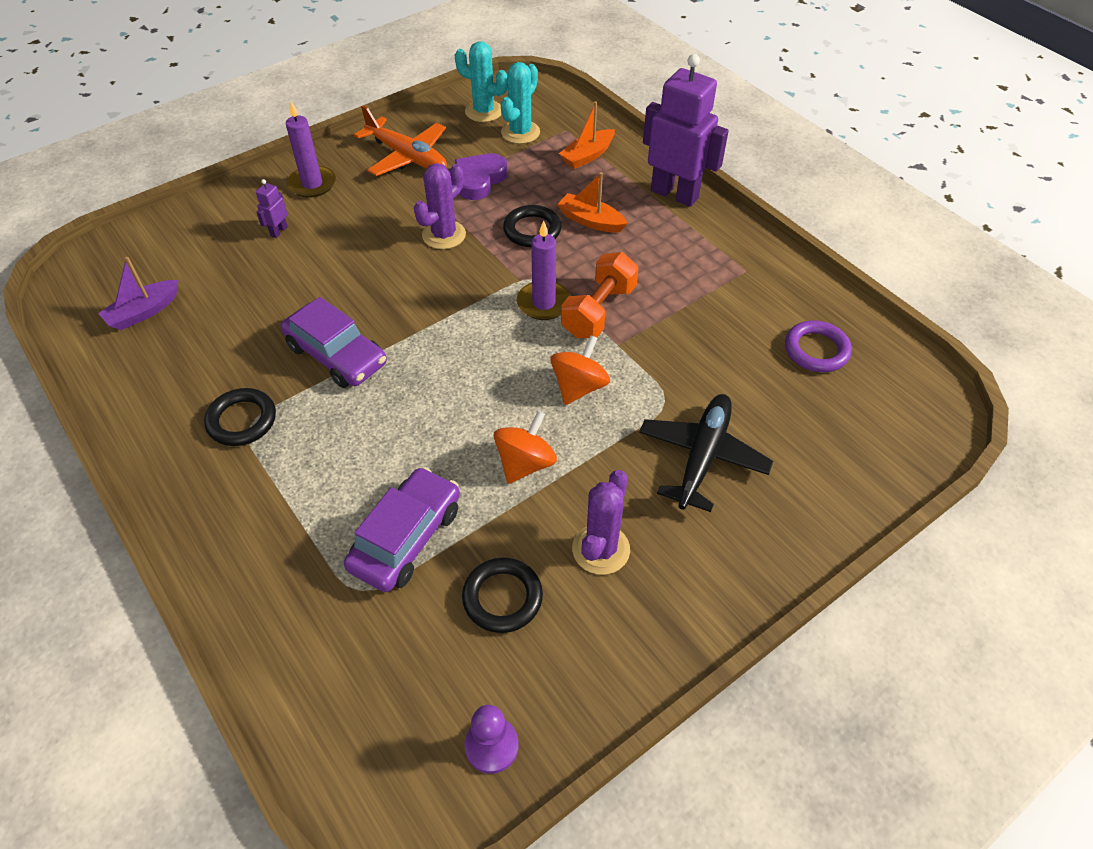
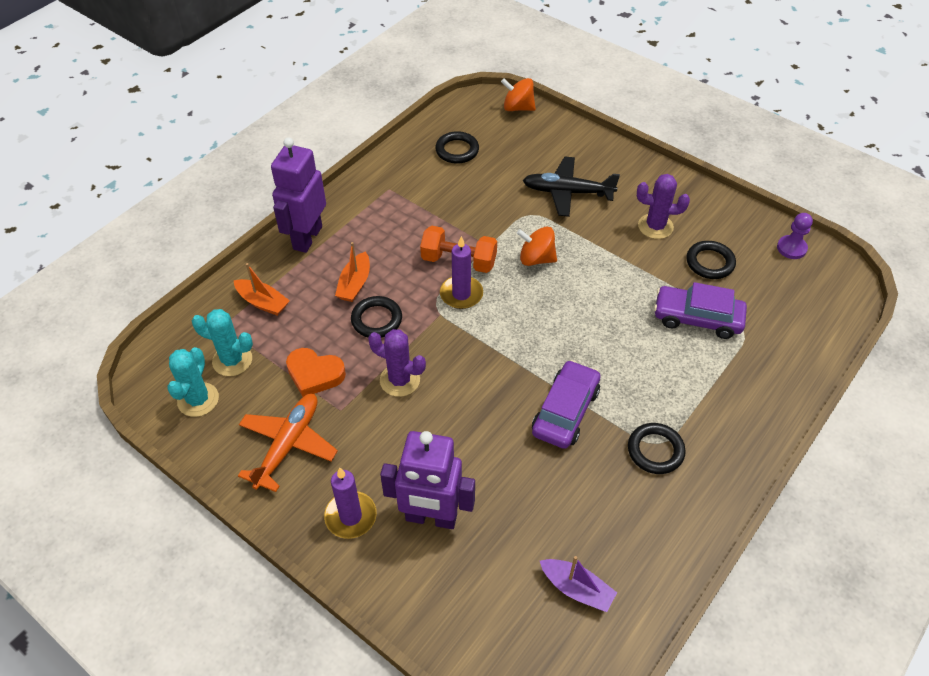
camera: 105 degrees left, 0 degrees up
(278, 231) = (431, 518): purple robot -> purple robot, size x2.47
(479, 180) = (314, 374): purple heart -> orange heart
(525, 463) = (612, 273): orange spinning top -> orange spinning top (518, 108)
(816, 350) = (457, 150): purple ring -> black ring

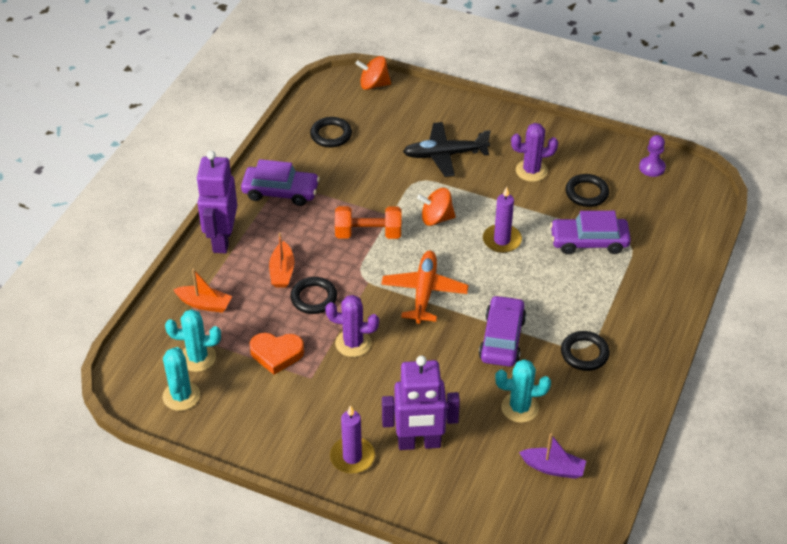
camera: 15 degrees left, 5 degrees down
(288, 445) = (276, 415): orange plane -> orange plane (424, 292)
(385, 199) = (280, 192): none -> purple car
(461, 294) = (381, 261): purple candle -> purple candle (502, 240)
(560, 501) = (519, 408): none -> turquoise cactus

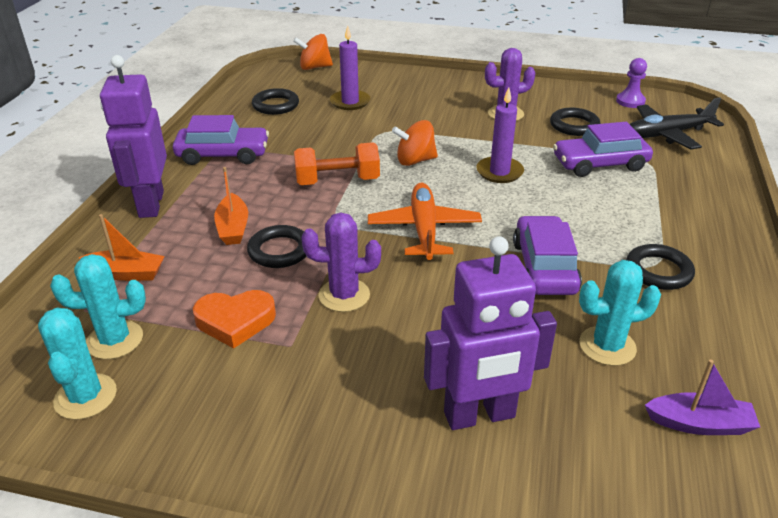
camera: 10 degrees left, 10 degrees down
(352, 457) = (378, 452): purple candle -> purple candle (350, 102)
(445, 155) = (407, 110): black plane -> black plane (667, 134)

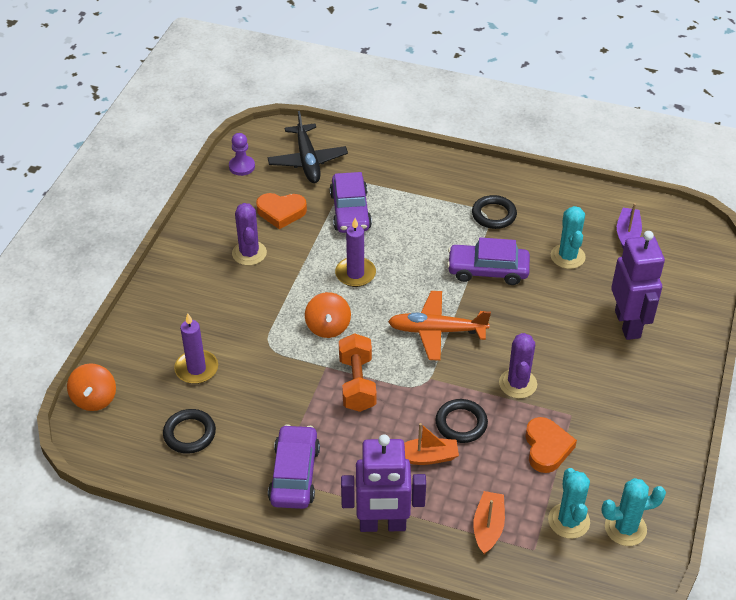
camera: 85 degrees left, 10 degrees up
(574, 125) = (281, 212): black ring -> orange heart

